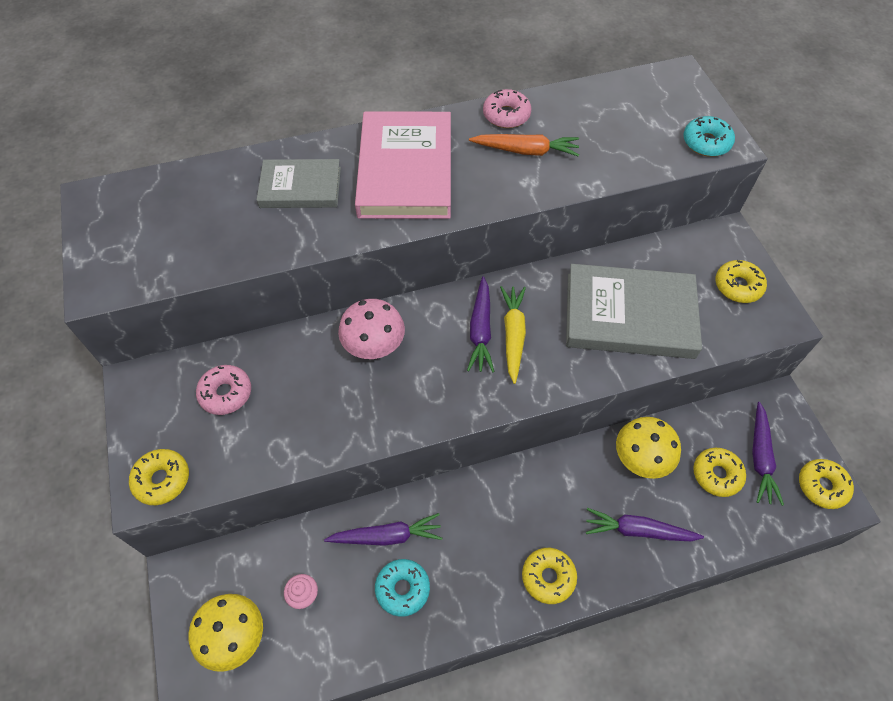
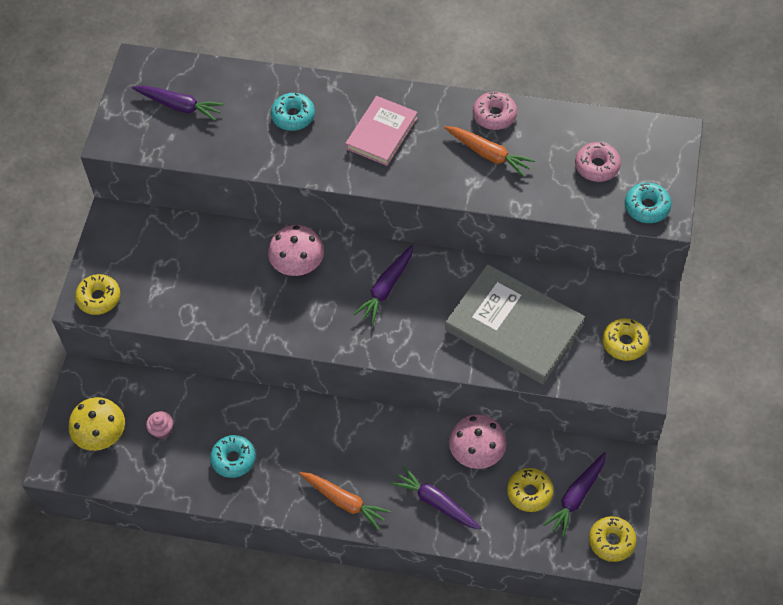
camera: 30 degrees right, 0 degrees up
(226, 393) = (170, 255): pink donut -> pink donut (597, 166)
(300, 187) = (293, 116): grey book -> turquoise donut
(387, 536) = (243, 418): purple carrot -> purple carrot (179, 106)
(405, 170) = (381, 133): pink book -> pink book, size x0.60
(513, 335) = (409, 303): yellow carrot -> none
(548, 577) = (344, 502): yellow donut -> orange carrot
(642, 457) = (477, 452): yellow mushroom -> pink mushroom

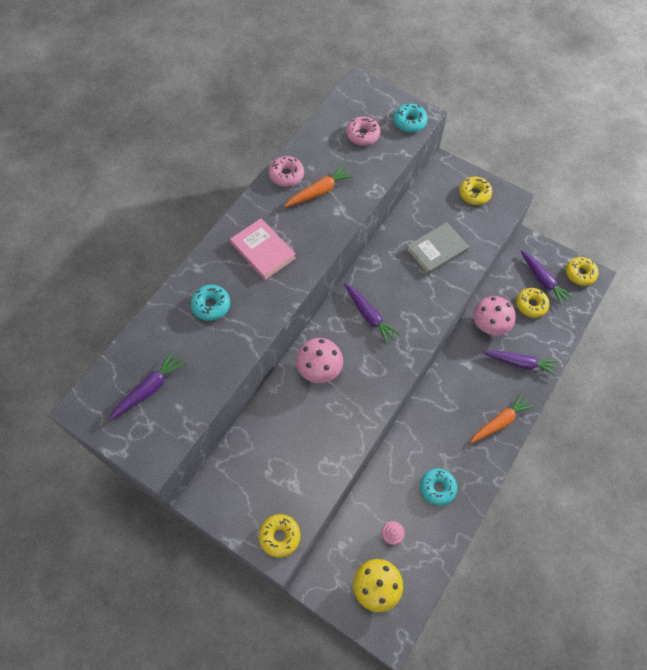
camera: 70 degrees left, 5 degrees up
(436, 502) = (520, 363): purple carrot -> purple carrot turned 135 degrees counterclockwise
(514, 328) = (437, 250): grey book -> grey book, size x0.60

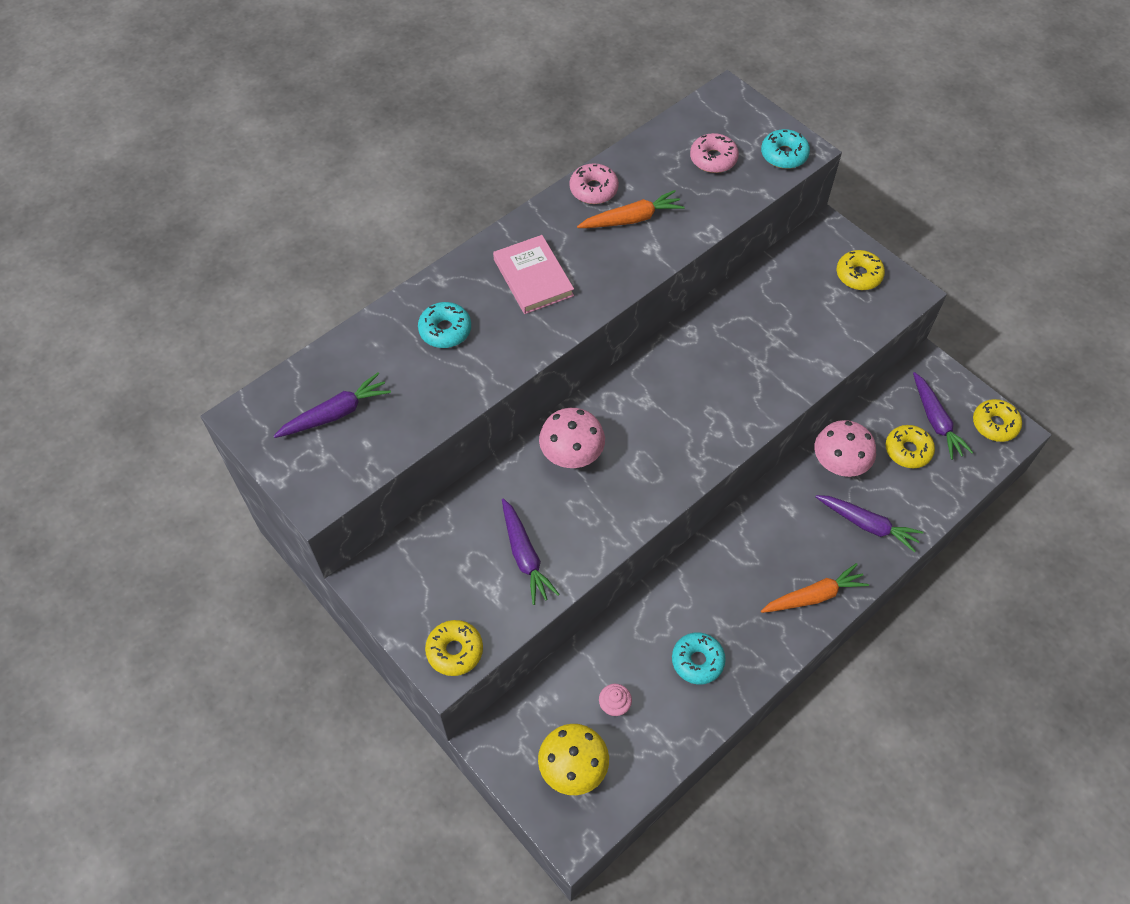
camera: 15 degrees right, 5 degrees down
(369, 316) = (660, 402): purple carrot -> purple carrot (525, 556)
(437, 250) = (781, 337): grey book -> none

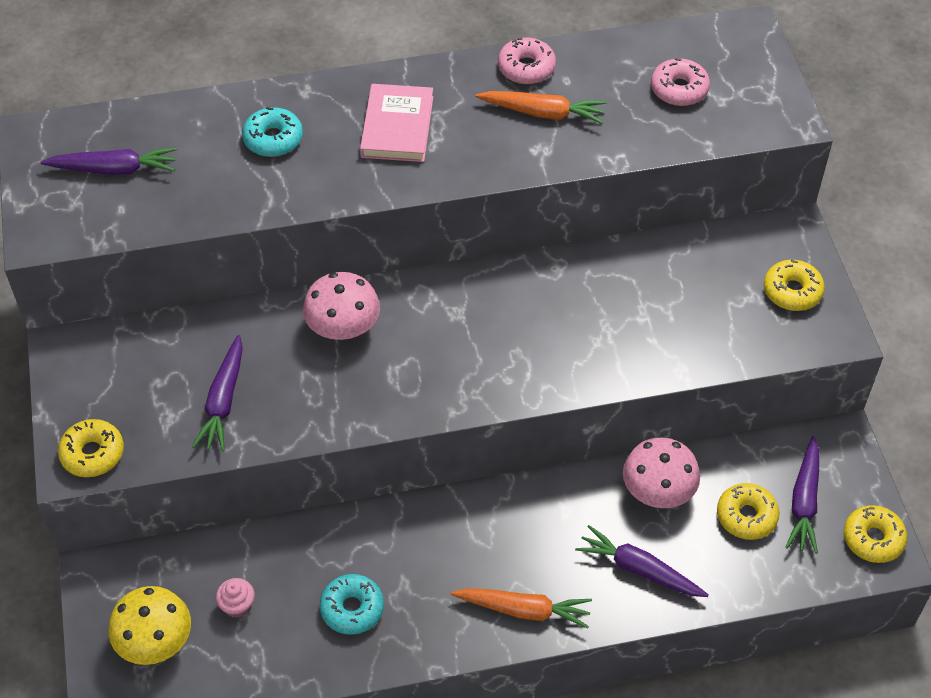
camera: 30 degrees right, 5 degrees down
(784, 155) = (762, 117): turquoise donut -> none
(867, 525) = (639, 569): purple carrot -> purple carrot turned 150 degrees clockwise

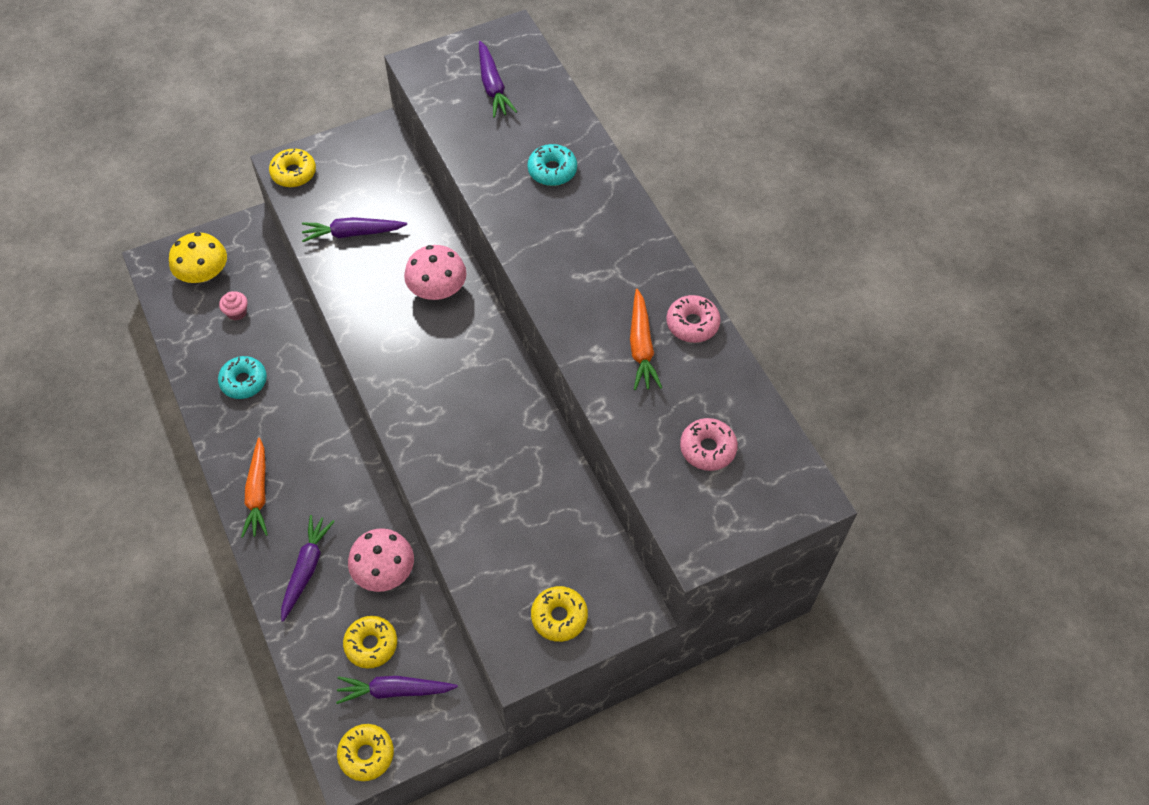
camera: 75 degrees right, 5 degrees up
(397, 127) = (591, 247): pink book -> none

